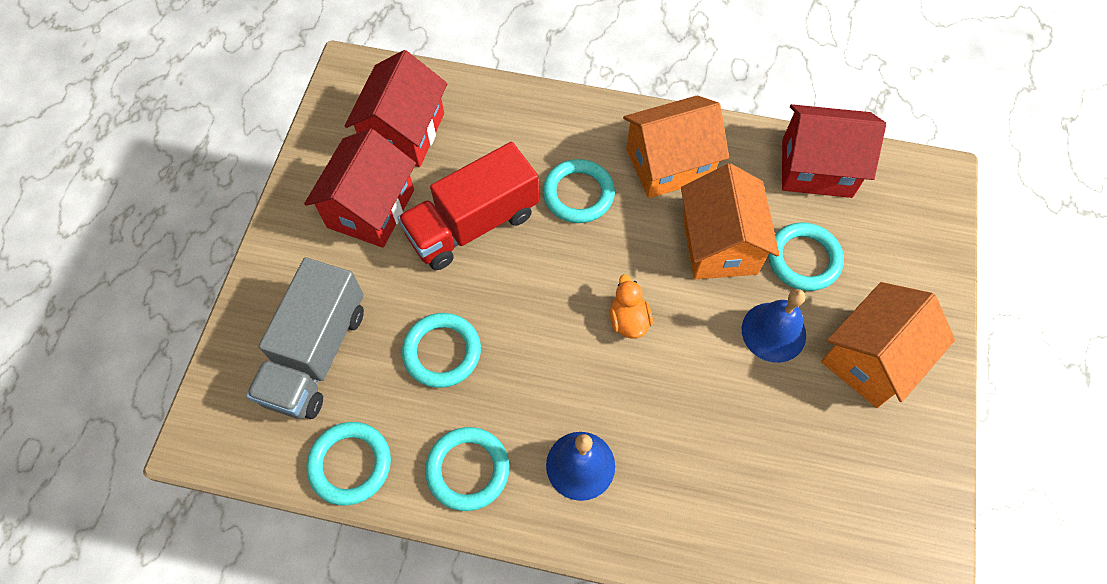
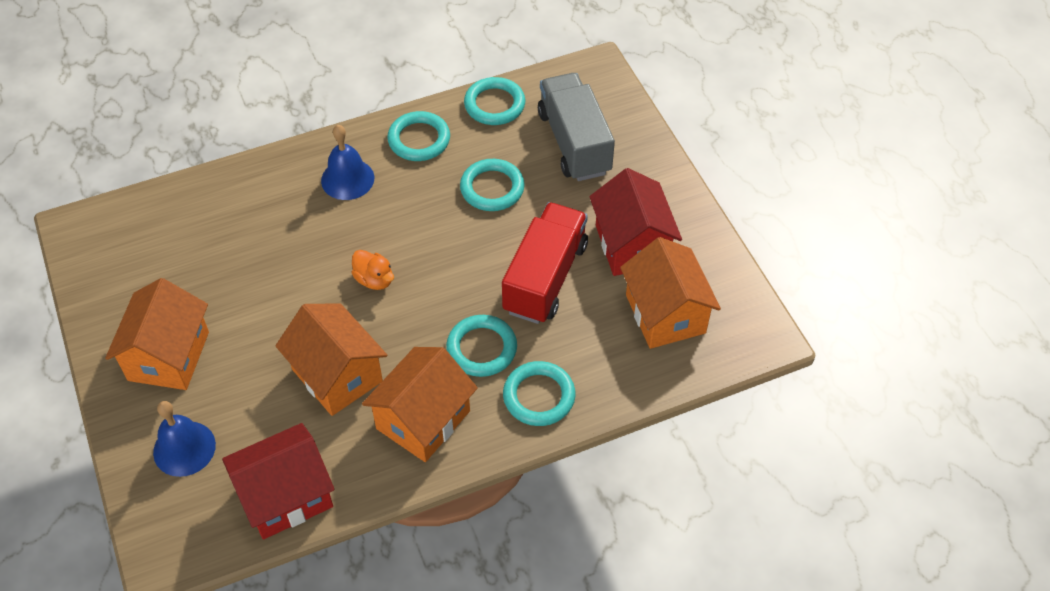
camera: 145 degrees right, 10 degrees down
(404, 133) = (665, 314): red house -> orange house
(773, 332) = (256, 333): blue bell -> blue bell (184, 448)
(803, 259) = (259, 403): turquoise ring -> turquoise ring (539, 396)

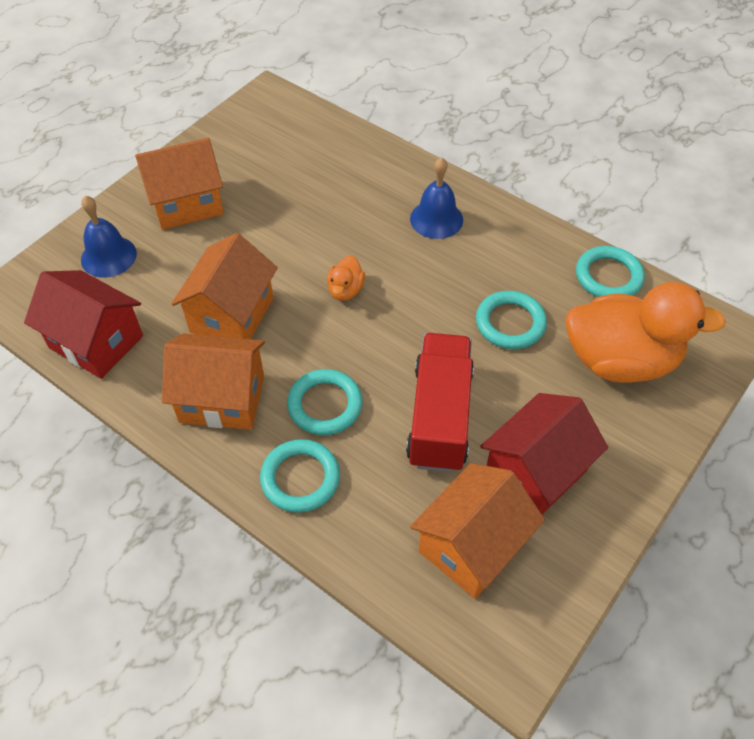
camera: 60 degrees right, 0 degrees up
(419, 139) = (519, 244): turquoise ring -> none
(545, 278) = (439, 416): red truck -> red truck turned 75 degrees counterclockwise
(574, 142) = (620, 360): grey truck -> orange duck

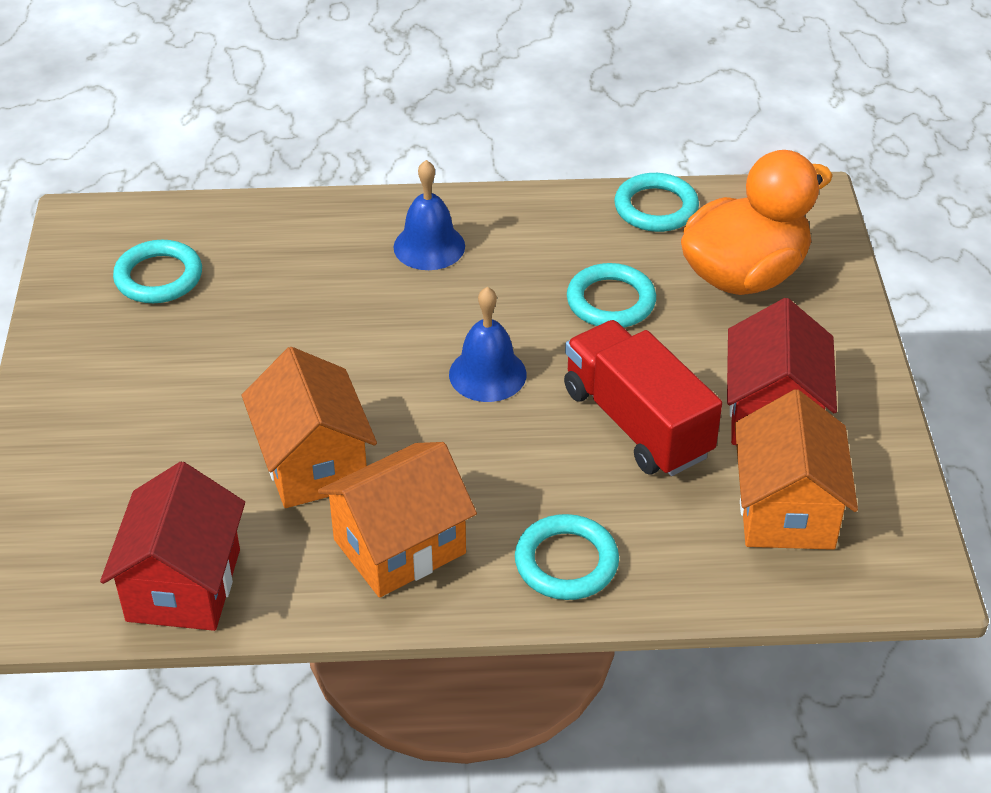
camera: 40 degrees left, 10 degrees down
(96, 342) = (183, 585): red house -> red house turned 75 degrees counterclockwise
(108, 256) = (87, 493): blue bell -> blue bell (487, 374)
(187, 203) = (119, 385): orange house -> none
(325, 405) = (514, 483): turquoise ring -> turquoise ring (159, 277)
(345, 290) = (411, 367): orange duck -> none

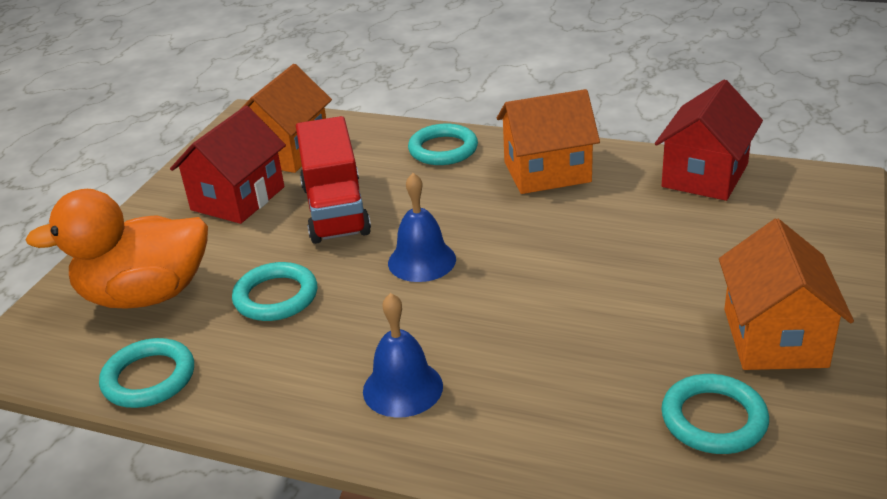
camera: 155 degrees left, 10 degrees down
(313, 463) = (592, 226): orange house -> orange house (774, 337)

